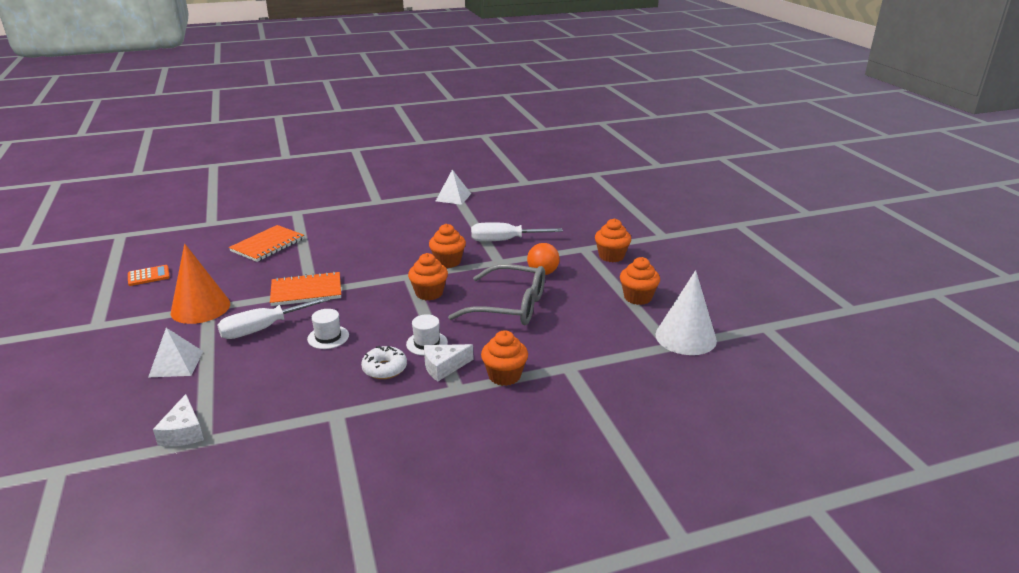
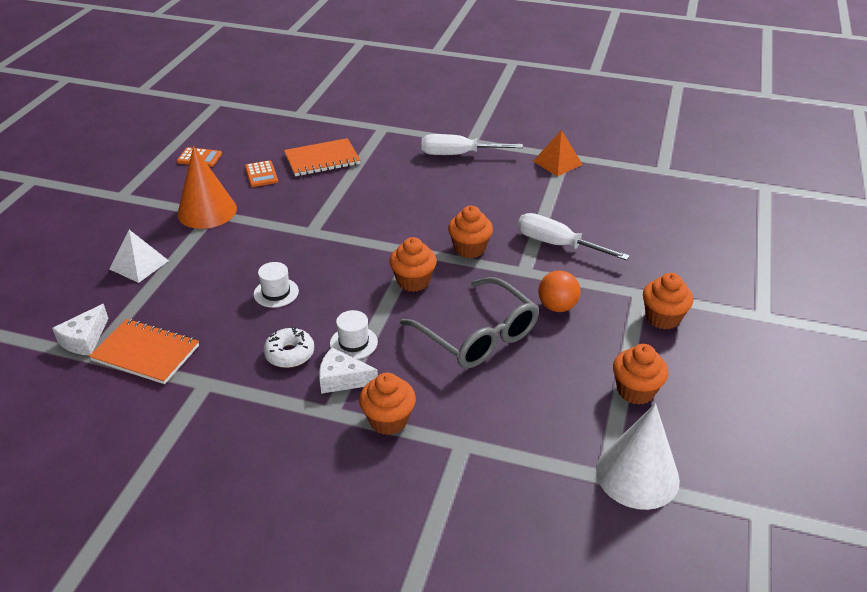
camera: 35 degrees right, 10 degrees up
(223, 269) = (261, 174): none -> orange calculator
(263, 328) = (234, 257): white screwdriver -> white screwdriver (458, 154)
(306, 291) = (306, 229): orange notebook -> orange notebook (146, 353)
(453, 197) = (557, 163): white pyramid -> orange pyramid

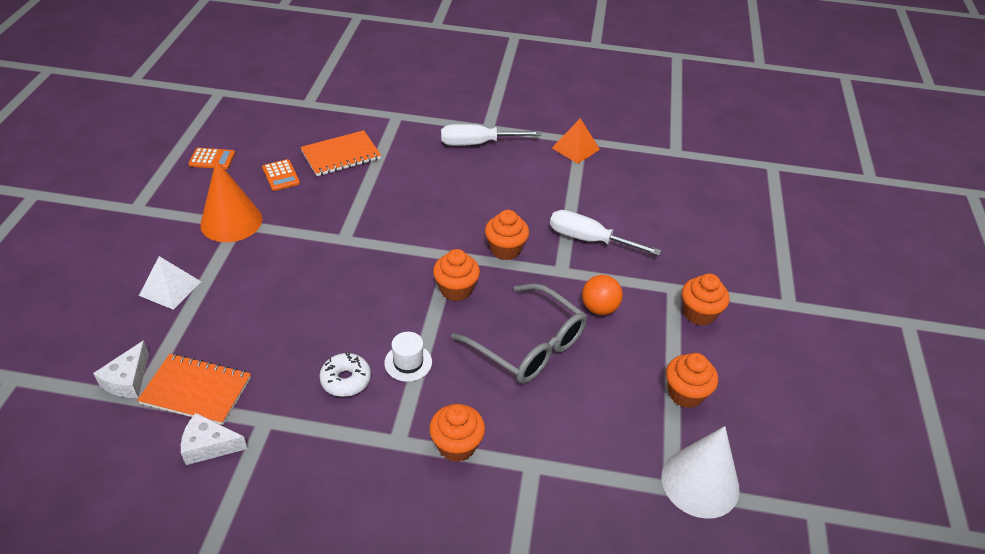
camera: 10 degrees left, 5 degrees up
(276, 293) = (320, 311): white hat -> none
(342, 379) = (403, 404): white cheese -> white cheese (209, 446)

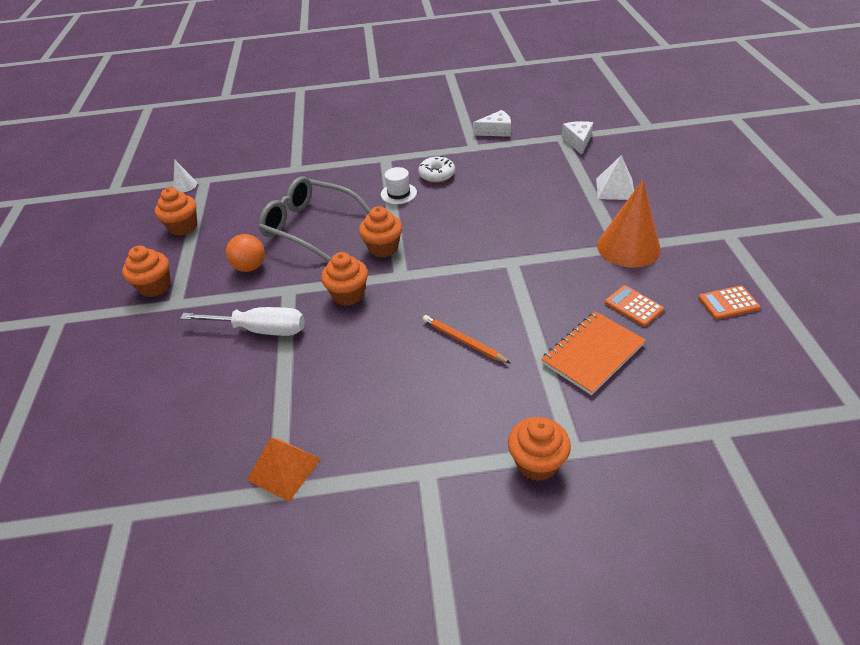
camera: 170 degrees right, 0 degrees up
(196, 391) = (529, 147): orange notebook -> none
(426, 187) = (463, 341): none -> orange pencil
(456, 445) = (346, 165): orange cupcake -> orange cupcake (537, 463)
(477, 143) = (430, 431): white screwdriver -> none
(700, 482) = (185, 185): white cone -> white cone, size x0.46

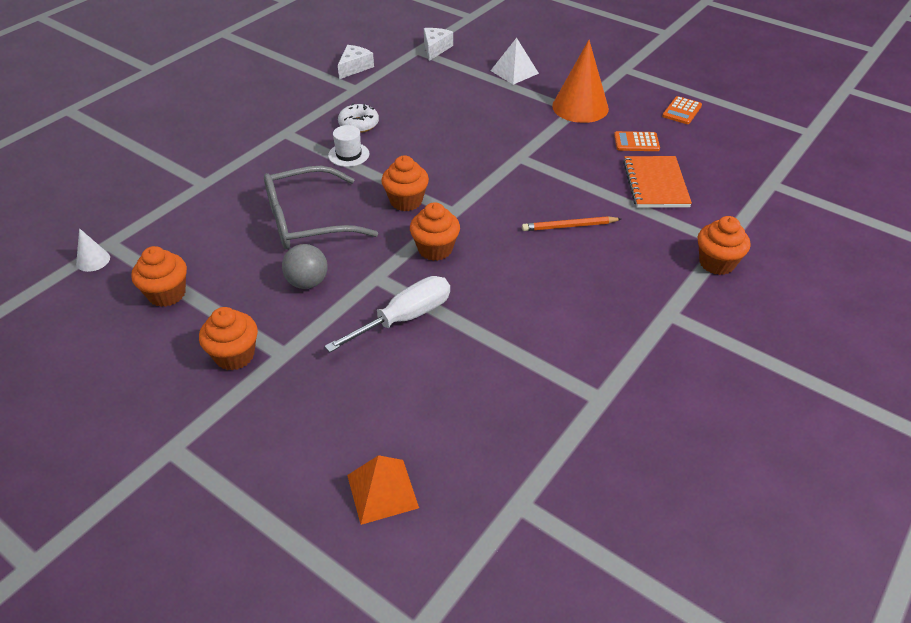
camera: 50 degrees left, 0 degrees up
(250, 267) = (307, 282): orange ball -> grey ball
(284, 469) = (583, 383): orange pyramid -> orange pyramid (382, 491)
(578, 141) = (435, 48): white cheese -> white cheese turned 60 degrees clockwise

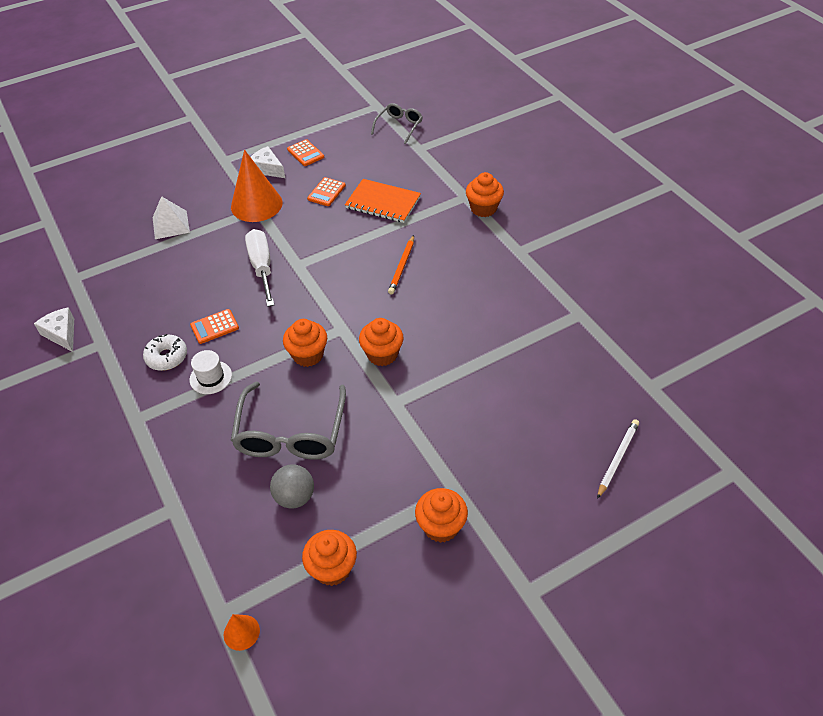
camera: 65 degrees left, 5 degrees up
(93, 260) = (241, 632): white cone -> orange cone
(307, 282) = (376, 452): grey ball -> grey ball (295, 497)
(382, 491) = (617, 458): orange pyramid -> white pencil
(404, 318) = (452, 397): white screwdriver -> white screwdriver (262, 267)
(408, 137) = (214, 327): none -> orange calculator
(435, 48) = (83, 264): white cheese -> white cheese (267, 169)
(793, 158) = (399, 126): none -> grey glasses

